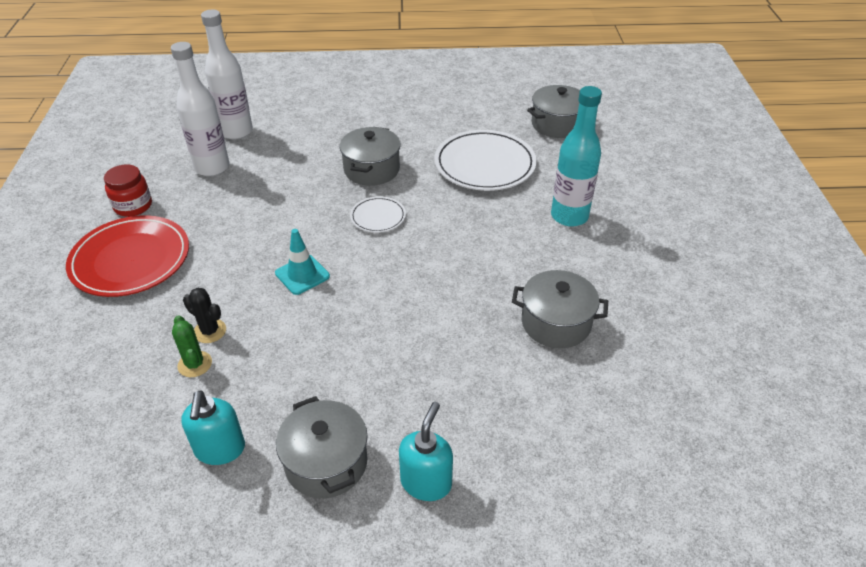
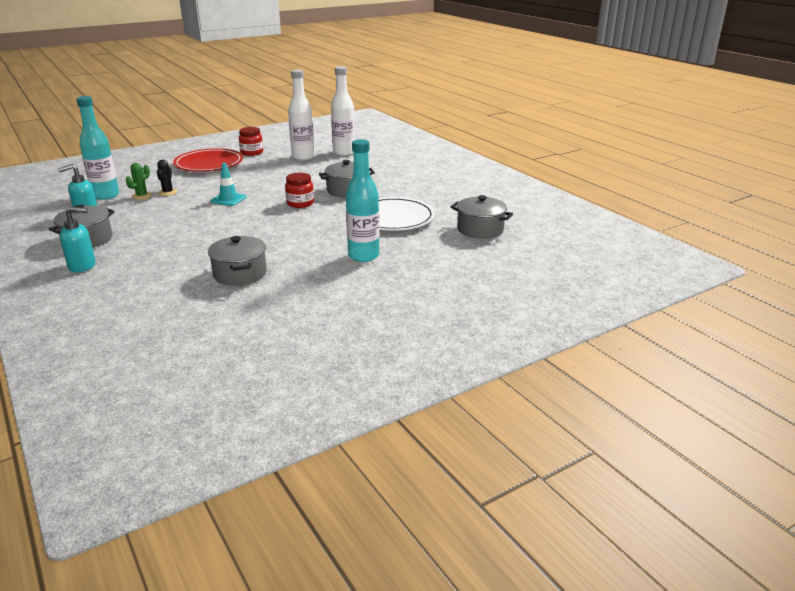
camera: 60 degrees right, 15 degrees down
(145, 409) = (106, 195): none -> turquoise bottle
(378, 217) = (300, 203): white plate -> red jar

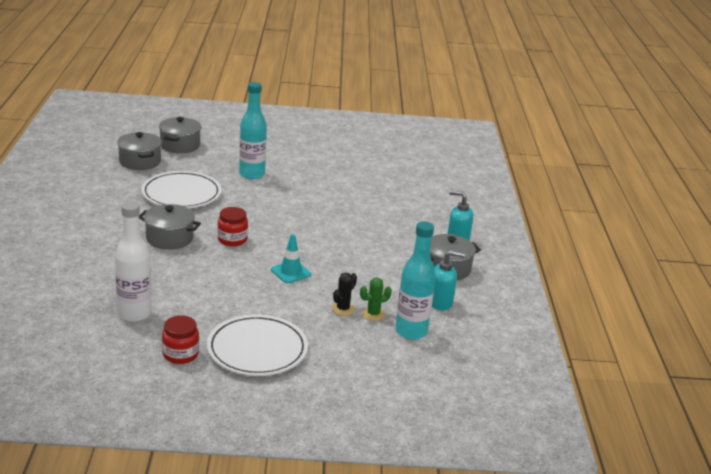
camera: 150 degrees left, 0 degrees up
(209, 164) = (257, 349): red plate -> white plate
(240, 274) = (348, 193): grey pot -> grey pot (180, 145)
(344, 153) = (77, 302): white bottle -> none

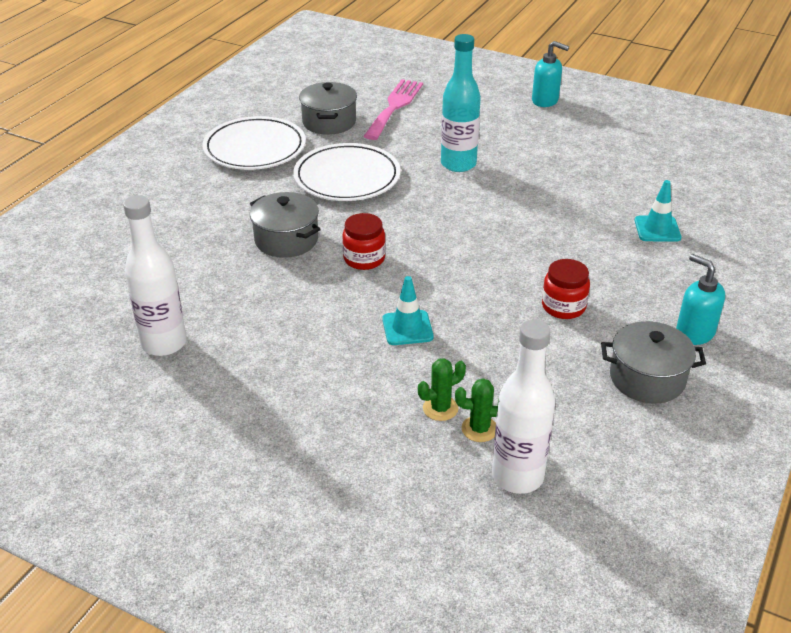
camera: 30 degrees right, 10 degrees up
(180, 145) = (394, 107): grey pot -> pink fork
(180, 354) = (174, 422): red jar -> red jar (563, 307)
(257, 349) = (276, 443): white plate -> white plate (255, 148)
(343, 309) = (440, 408): black cactus -> green cactus
(401, 191) = (657, 229): none -> turquoise traffic cone
(411, 331) = (517, 476): turquoise bottle -> white bottle
(440, 303) = (597, 437): turquoise soap dispenser -> turquoise soap dispenser (545, 101)

